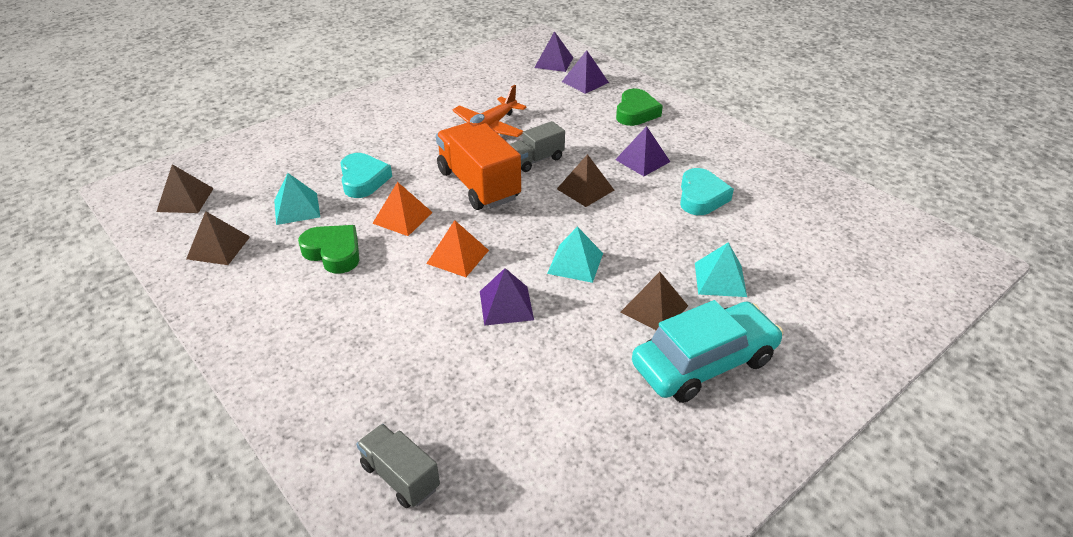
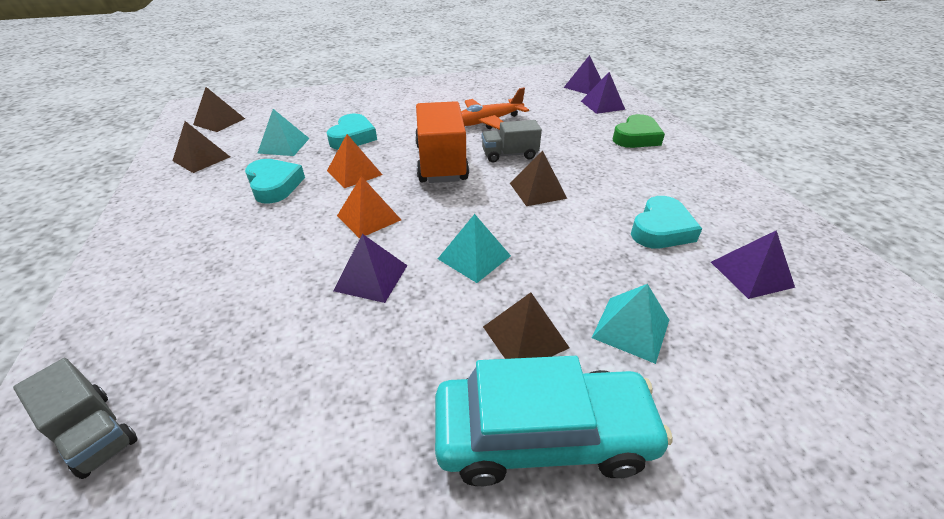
camera: 25 degrees right, 0 degrees up
(333, 253) = (274, 185): green heart -> turquoise heart
(400, 477) = (94, 433): grey truck -> grey truck turned 150 degrees clockwise
(642, 160) = (616, 179): purple pyramid -> purple pyramid (751, 274)

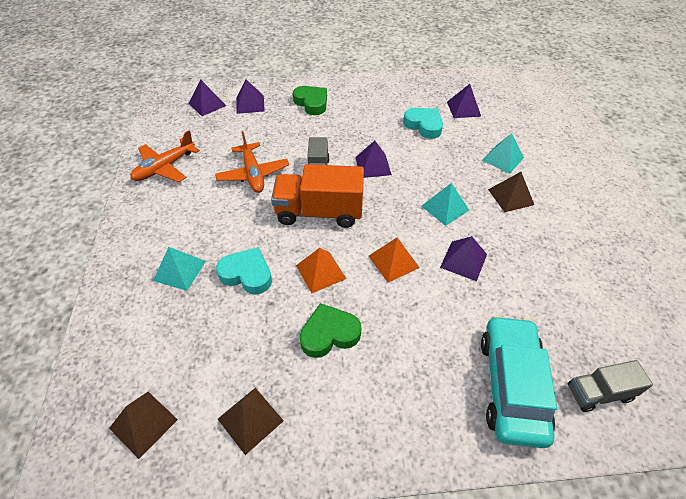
camera: 80 degrees left, 10 degrees up
(94, 433) = (599, 393): grey truck -> grey truck turned 150 degrees counterclockwise
(274, 185) = (329, 334): turquoise heart -> green heart
(284, 145) = (244, 336): turquoise pyramid -> turquoise pyramid (179, 270)
(480, 85) = (165, 167): none -> orange plane
(537, 190) = (373, 166): brown pyramid -> purple pyramid
(543, 435) = (567, 201): turquoise car -> turquoise car (511, 385)

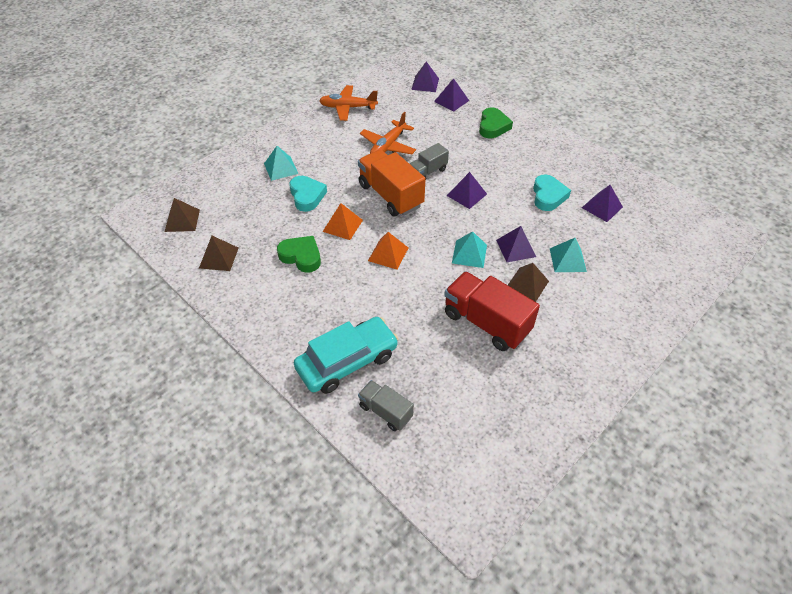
camera: 50 degrees right, 0 degrees up
(463, 260) = (428, 288): purple pyramid -> purple pyramid (516, 248)
(535, 248) = (486, 322): none -> red truck

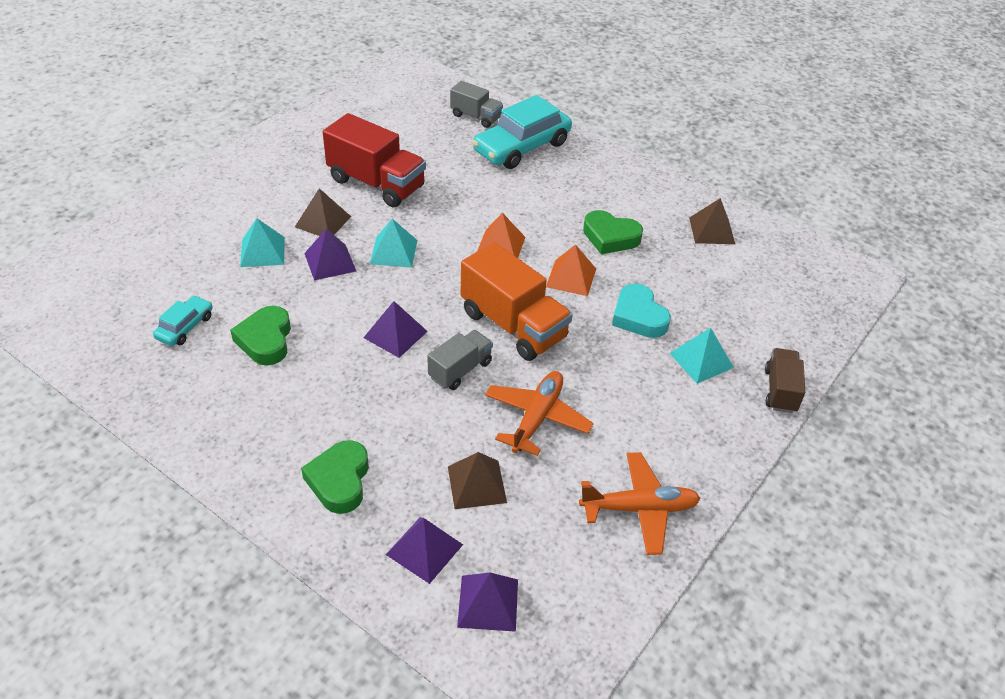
camera: 170 degrees right, 5 degrees down
(182, 220) = (791, 271): brown pyramid -> brown pyramid (477, 484)
(244, 150) = (780, 390): none -> brown truck
(548, 196) = (265, 340): turquoise heart -> green heart
(602, 207) = (185, 327): purple pyramid -> turquoise car

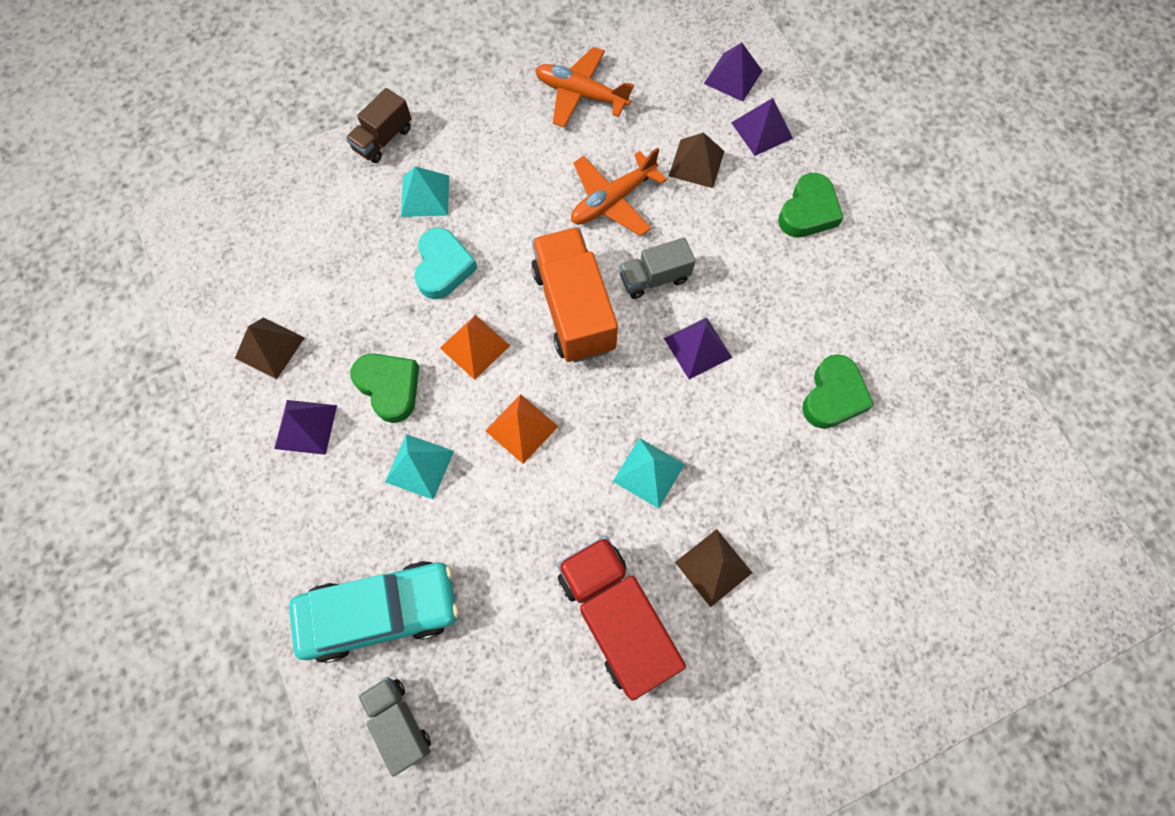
camera: 150 degrees left, 25 degrees up
(185, 327) = (915, 451): turquoise car -> none
(262, 252) = (803, 541): turquoise pyramid -> turquoise pyramid (419, 466)
(330, 262) = (729, 487): purple pyramid -> purple pyramid (306, 426)

